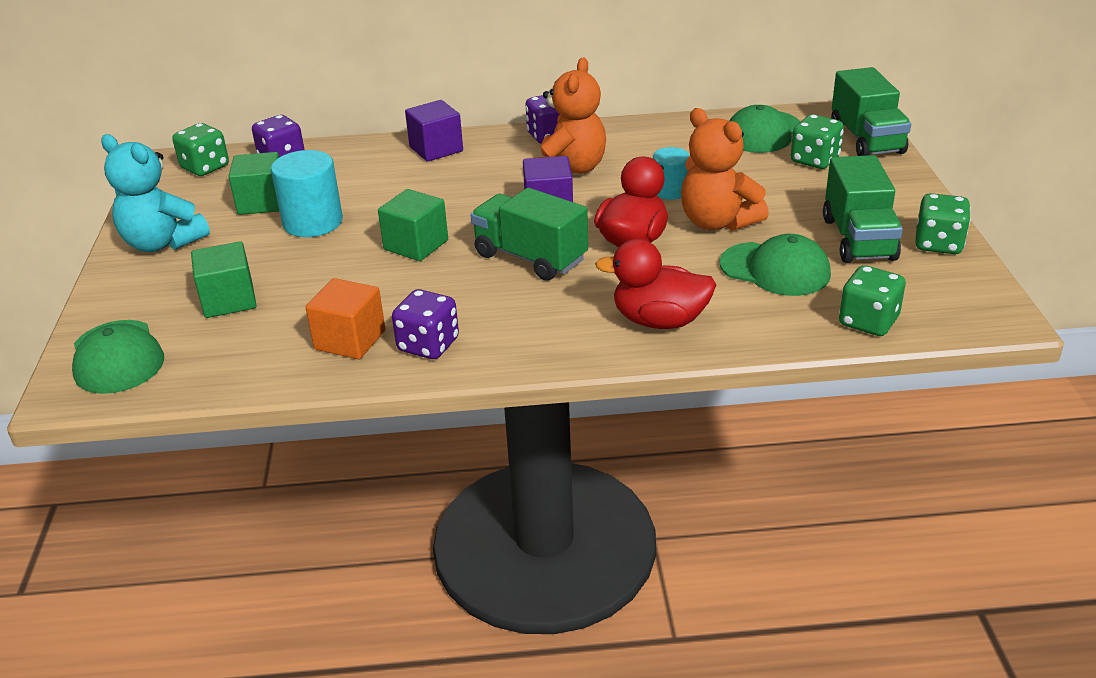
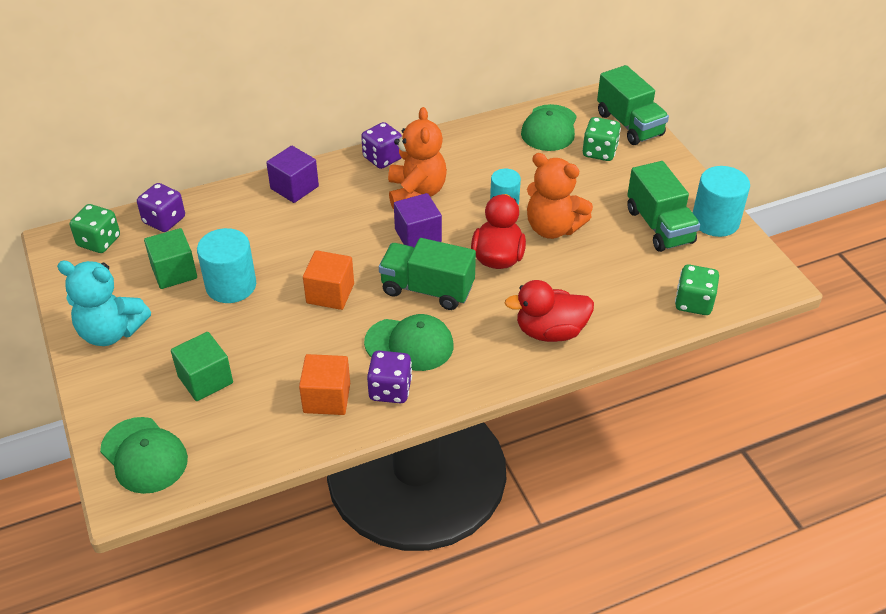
camera: 20 degrees left, 10 degrees up
(416, 245) = (330, 293): green cube -> orange cube
(775, 269) = (612, 266): green cap -> green cap (409, 344)
(938, 244) = (715, 221): green dice -> turquoise cylinder

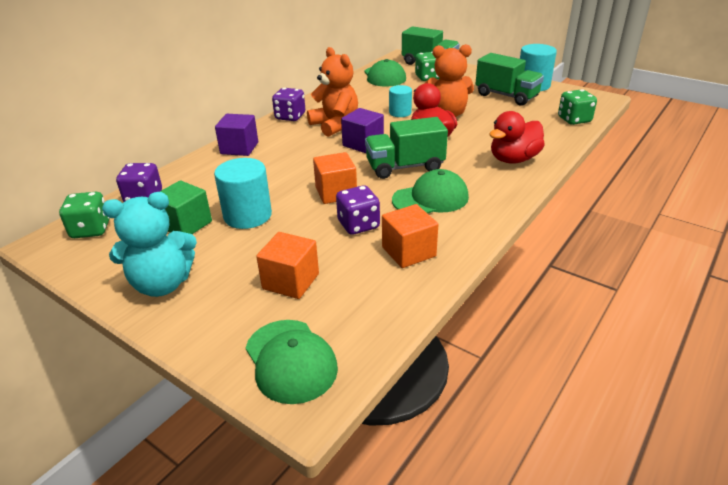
camera: 30 degrees left, 10 degrees down
(144, 455) = (290, 361): green cap -> green cap turned 45 degrees clockwise
(205, 379) = (291, 281): green cube -> orange cube
(390, 390) = (450, 228): purple dice -> purple dice (358, 225)

